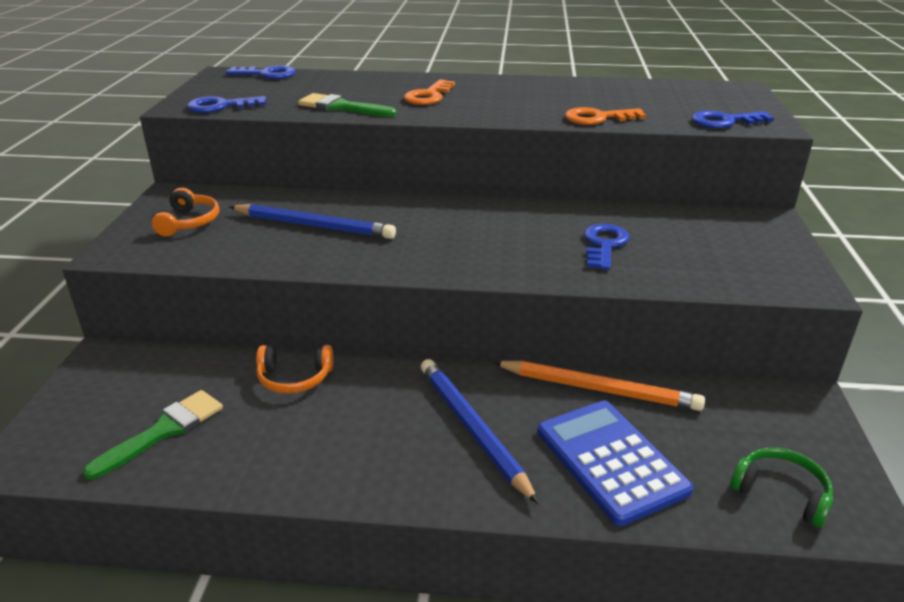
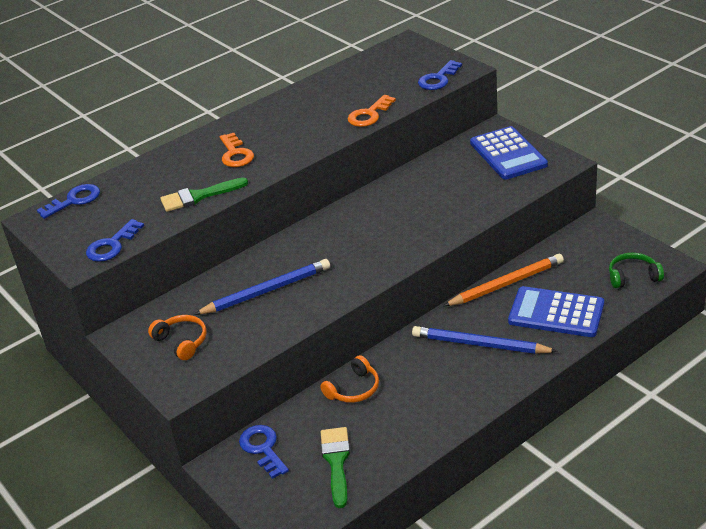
camera: 40 degrees left, 5 degrees up
(604, 245) = (442, 198): blue key -> blue key (263, 448)
(747, 245) = (508, 154): none -> blue calculator

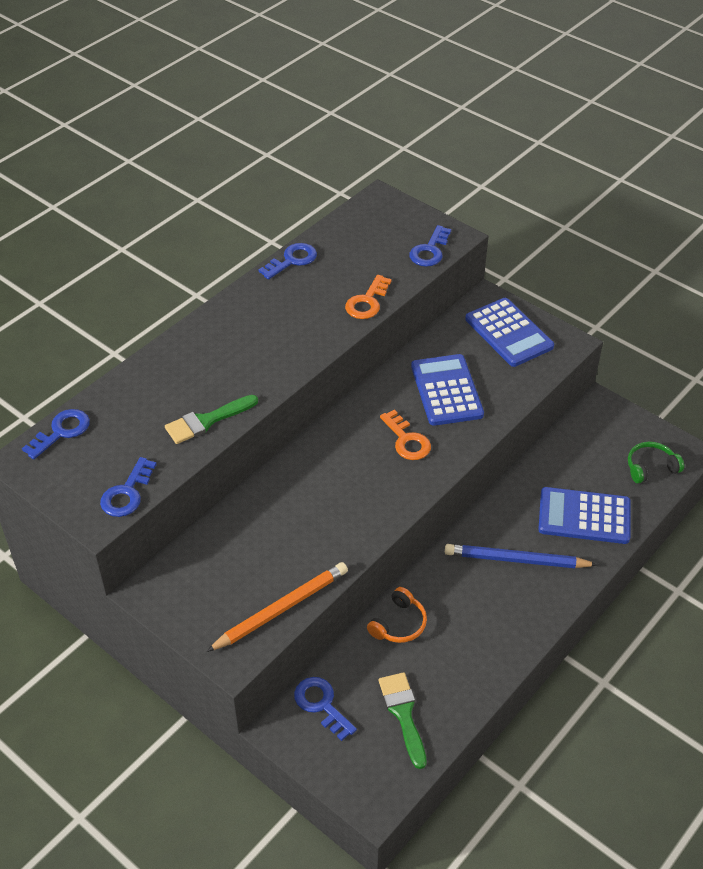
camera: 15 degrees left, 10 degrees up
(182, 341) = (220, 596): orange headphones -> none
(235, 154) = (231, 360): orange key -> orange key (407, 440)
(266, 291) = (295, 524): blue pencil -> none
(313, 85) = (292, 260): none -> blue key
(436, 196) = (446, 390): none -> blue calculator
(506, 284) = (526, 483): orange pencil -> orange pencil (281, 609)

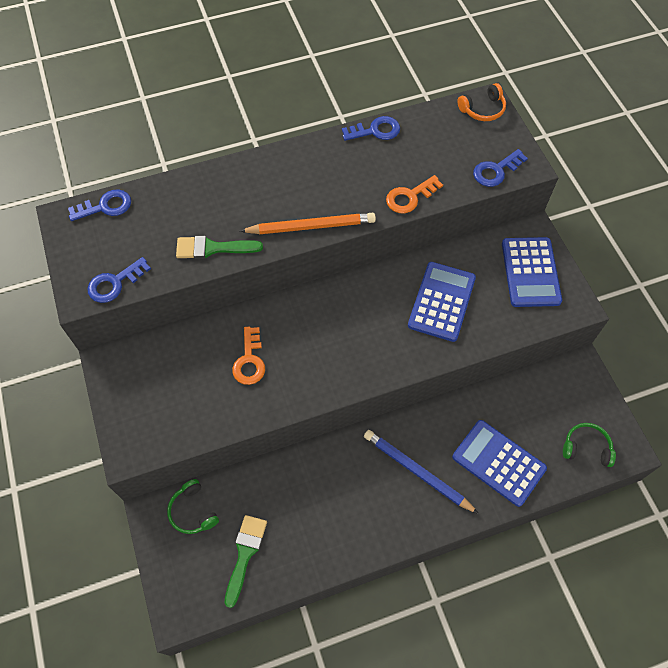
camera: 30 degrees right, 15 degrees up
(281, 609) = (188, 430): orange pencil -> orange pencil (311, 226)
(321, 704) = (193, 511): blue key -> green headphones
(399, 624) = (291, 477): orange headphones -> orange headphones (483, 109)
(407, 440) = (379, 331): orange key -> orange key (249, 361)

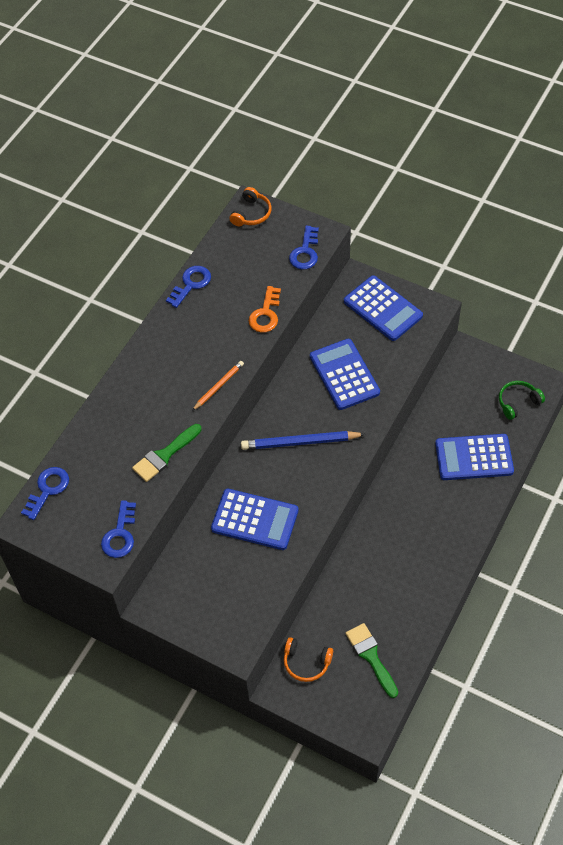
camera: 40 degrees left, 5 degrees down
(193, 511) = (306, 663): green headphones -> orange headphones
(249, 361) = (255, 520): orange key -> blue calculator
(311, 226) = (218, 386): orange pencil -> orange pencil, size x0.59
(417, 471) = (428, 507): blue pencil -> blue pencil (300, 442)

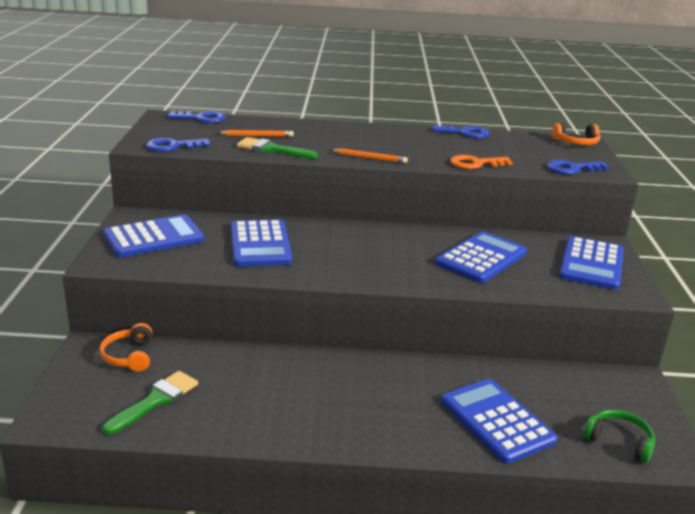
camera: 60 degrees right, 30 degrees down
(122, 455) = (257, 135): none -> orange pencil
(206, 597) = (154, 237): none -> blue calculator
(300, 442) = (372, 250): blue pencil -> none

